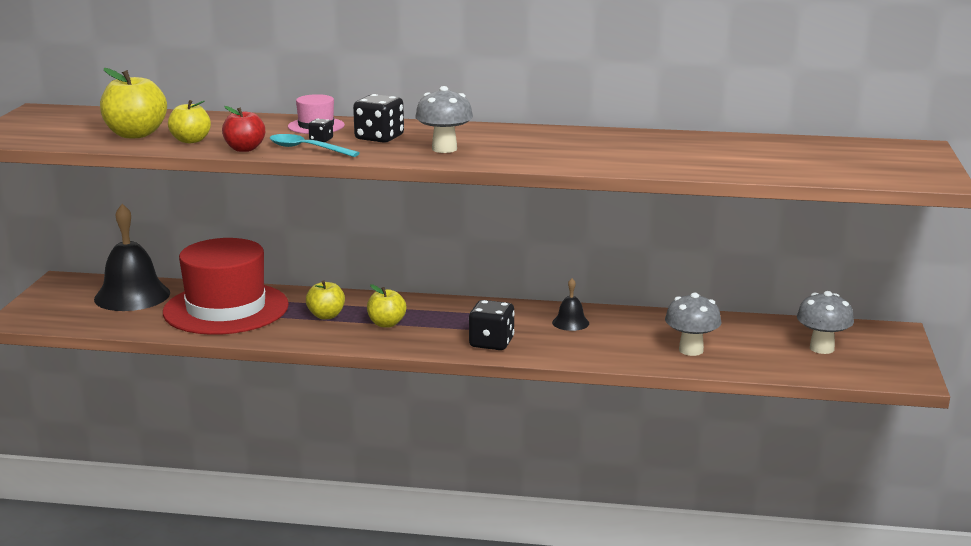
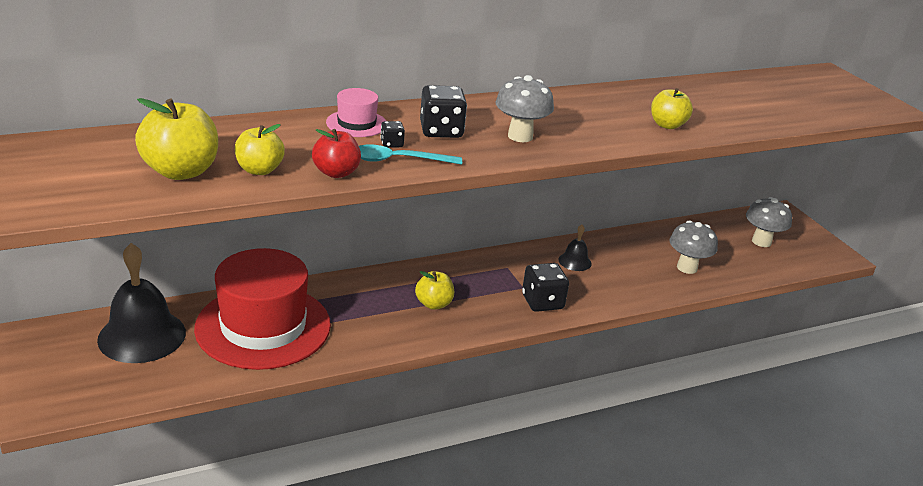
camera: 35 degrees left, 10 degrees up
(326, 316) = (370, 309): yellow apple -> yellow apple (667, 125)

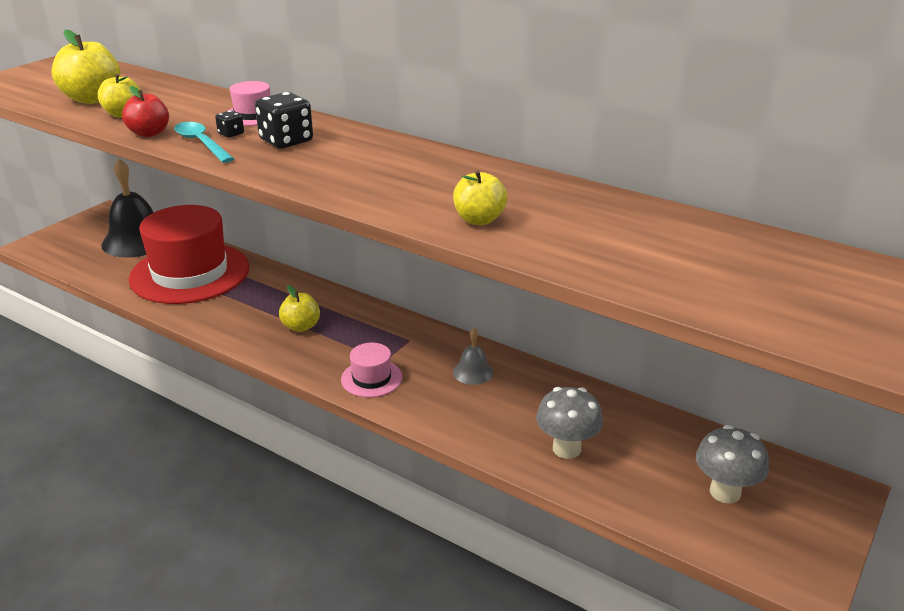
camera: 60 degrees right, 0 degrees up
(520, 136) = (325, 168): grey mushroom -> none
(542, 302) = (371, 378): black dice -> pink hat
(575, 261) = (473, 372): black bell -> grey bell

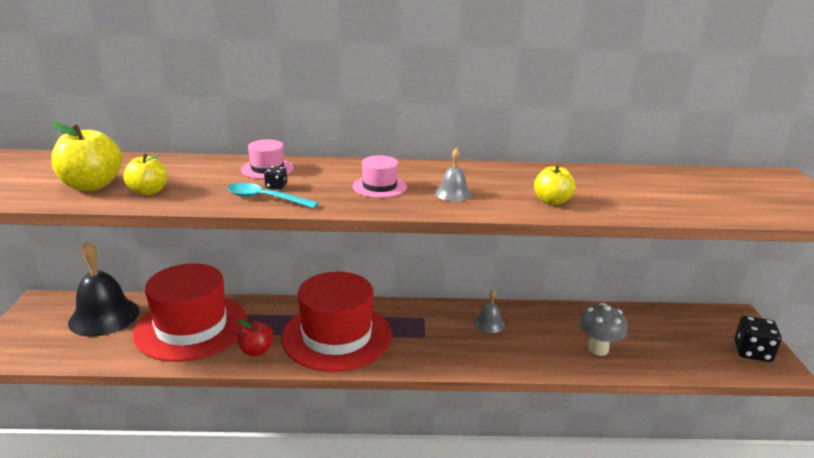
camera: 35 degrees left, 5 degrees down
(149, 133) = (203, 201): red apple -> red apple (256, 351)
(286, 141) = (330, 181): black dice -> black dice (752, 352)
(301, 326) = (336, 336): yellow apple -> red hat
(371, 378) = (432, 353): pink hat -> pink hat (379, 186)
(384, 183) = (453, 193): none -> grey bell
(725, 492) = (696, 339): grey mushroom -> none

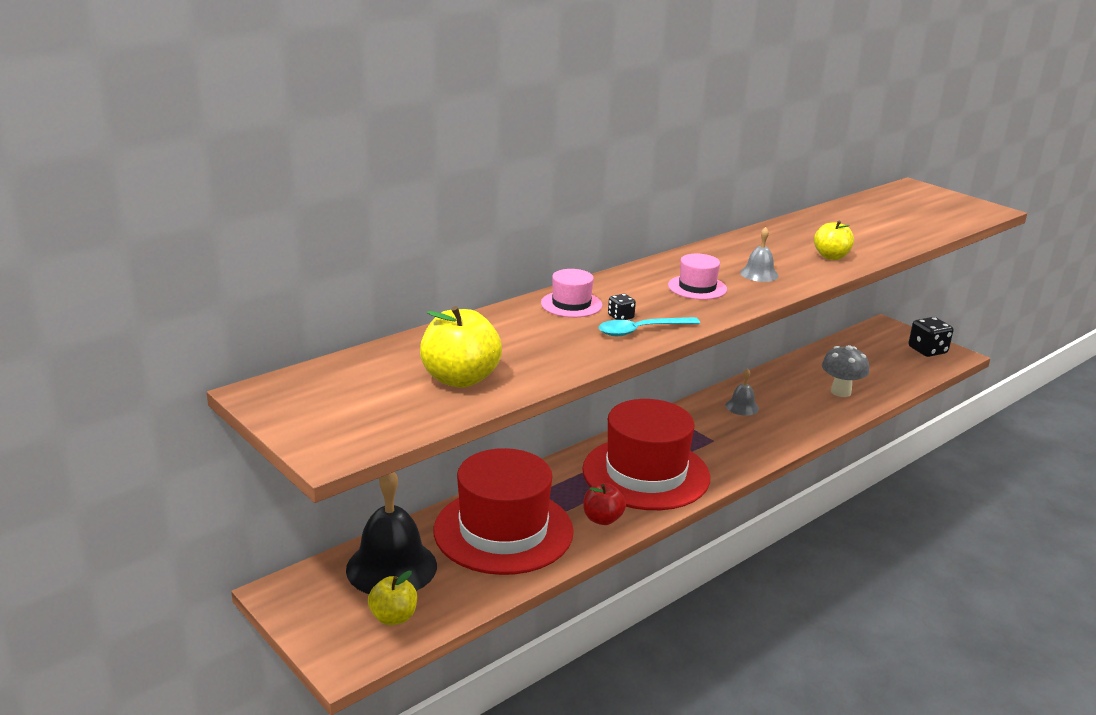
camera: 40 degrees left, 0 degrees up
(148, 191) = (529, 363): yellow apple -> yellow apple (393, 617)

